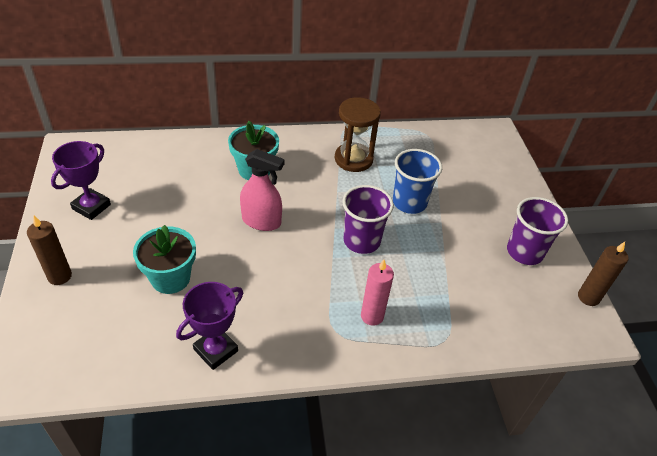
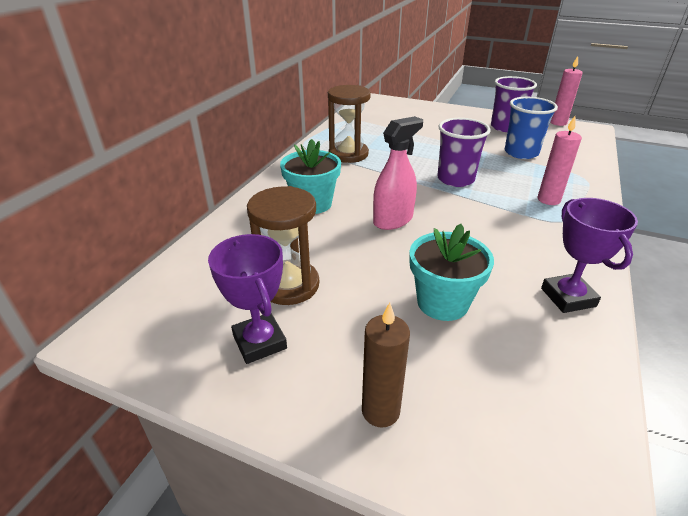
camera: 55 degrees left, 10 degrees down
(149, 197) = (289, 285): none -> brown hourglass
(409, 202) = (423, 148): blue cup -> blue cup (521, 153)
(588, 297) = (558, 123): brown candle -> pink candle

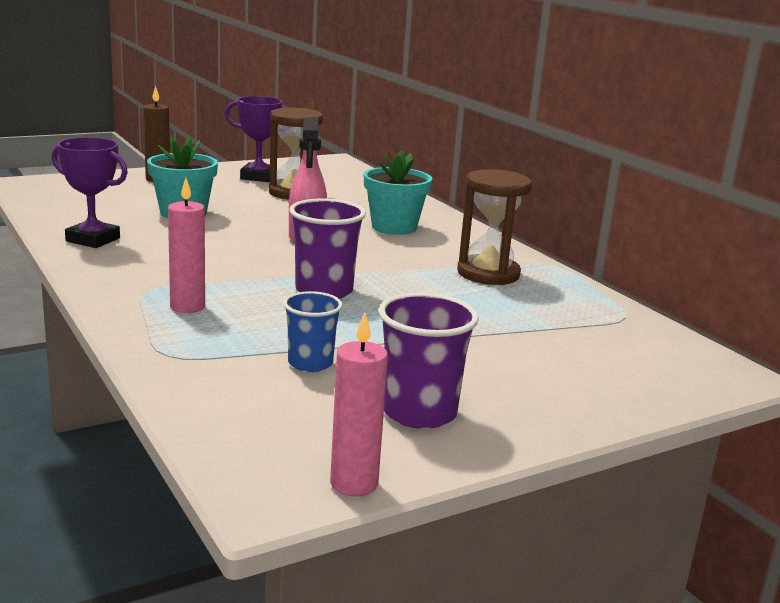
camera: 125 degrees right, 15 degrees down
(521, 153) = (310, 363): blue cup -> blue cup, size x0.66

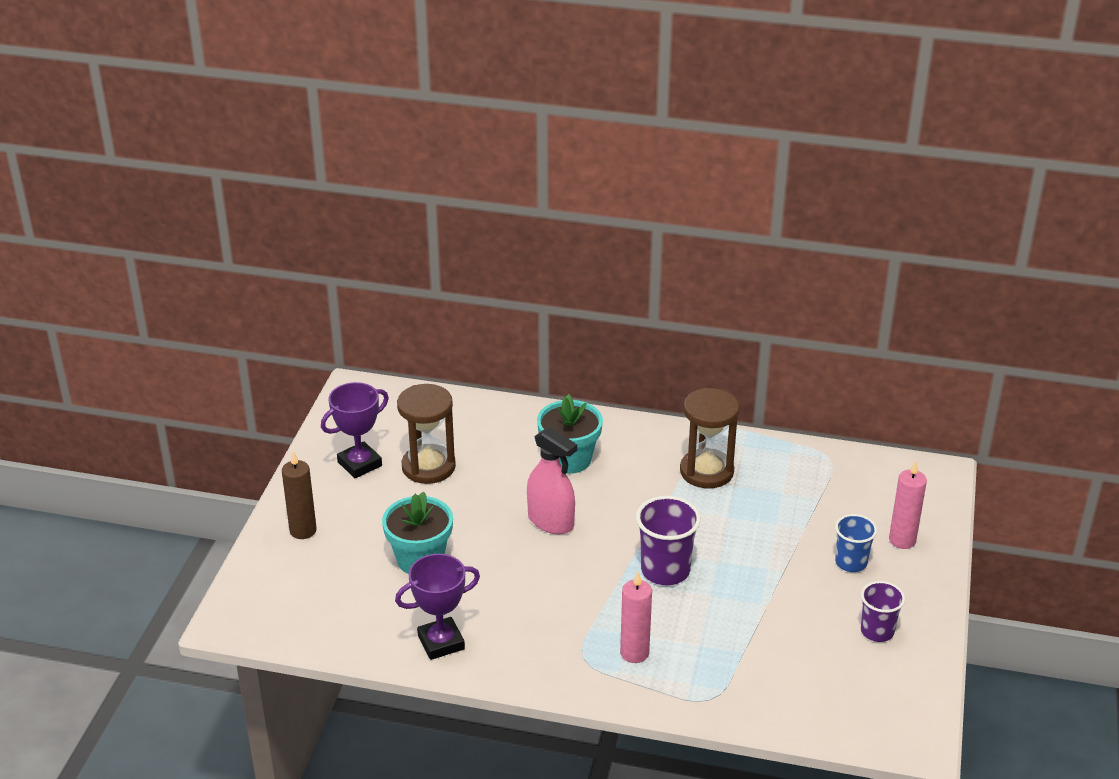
camera: 45 degrees left, 15 degrees up
(310, 363) = (776, 640): blue cup -> blue cup (851, 562)
(354, 484) = (931, 701): pink candle -> pink candle (902, 540)
(419, 413) = (877, 631): purple cup -> purple cup, size x0.66

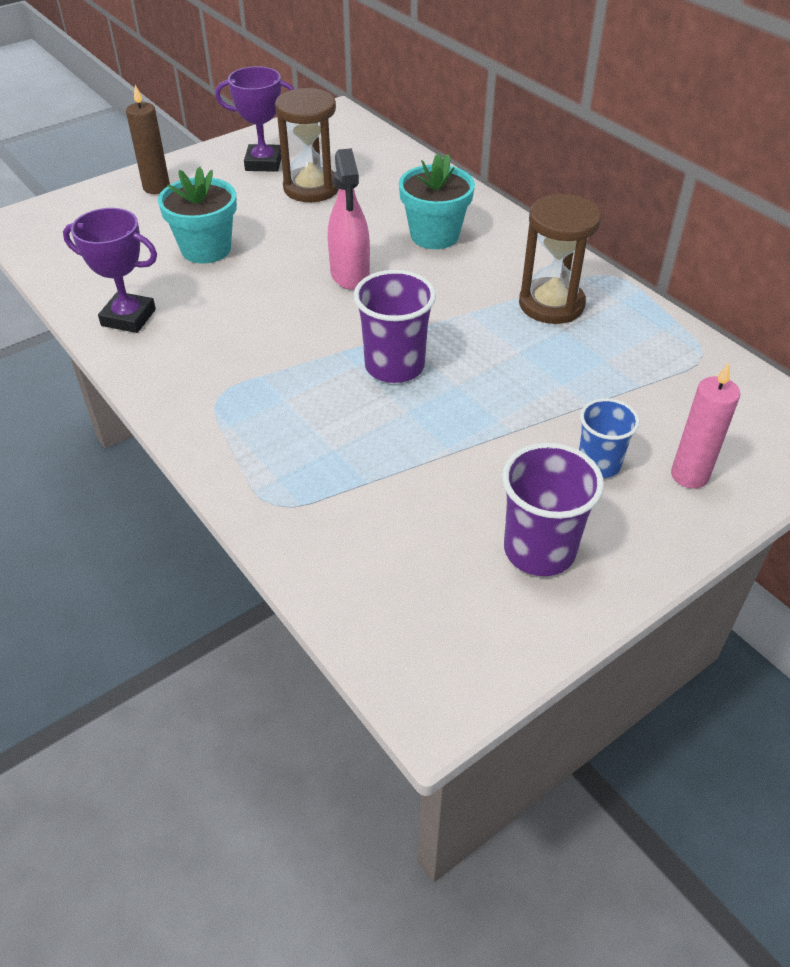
camera: 40 degrees right, 10 degrees up
(634, 653) = (266, 420): pink candle -> none
(877, 631) = (539, 550): purple cup -> purple cup, size x1.53

